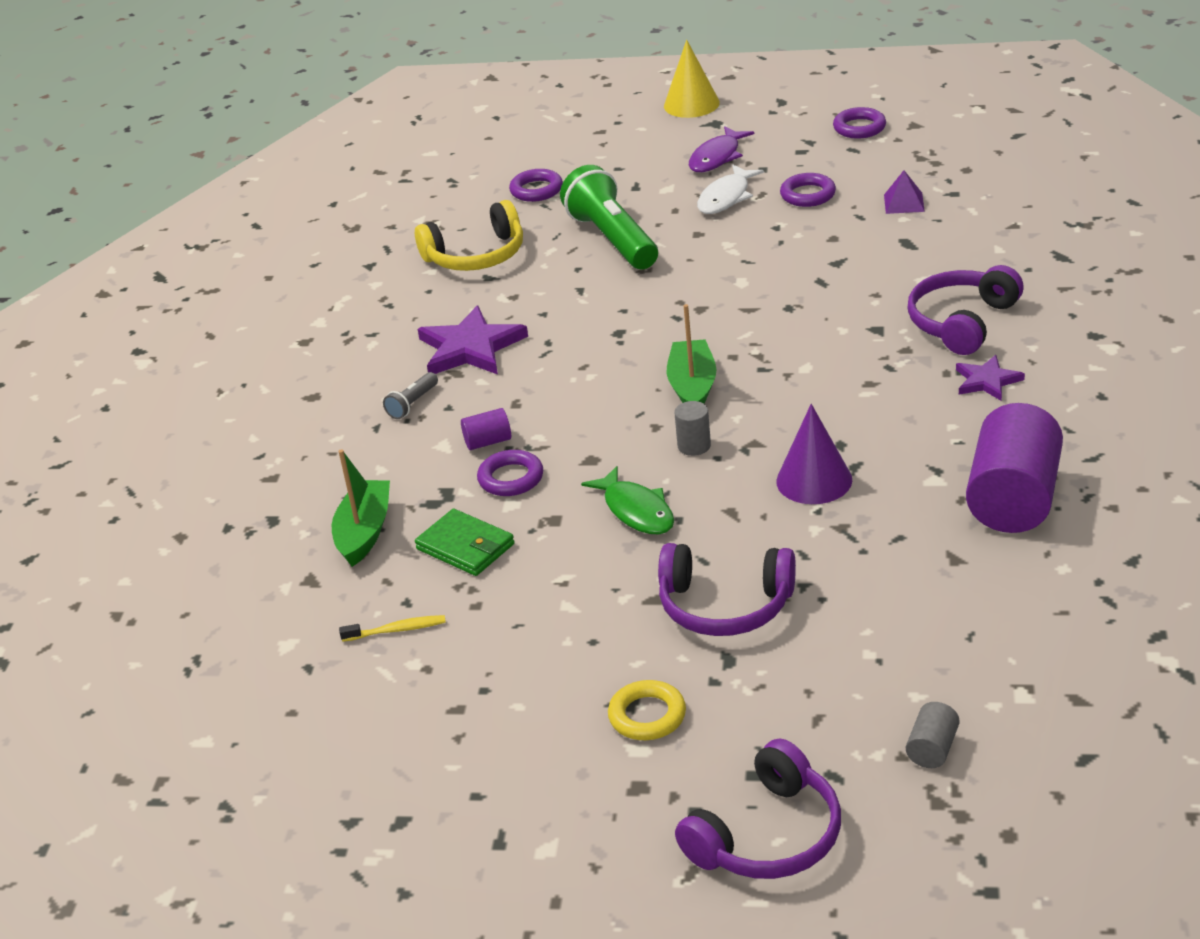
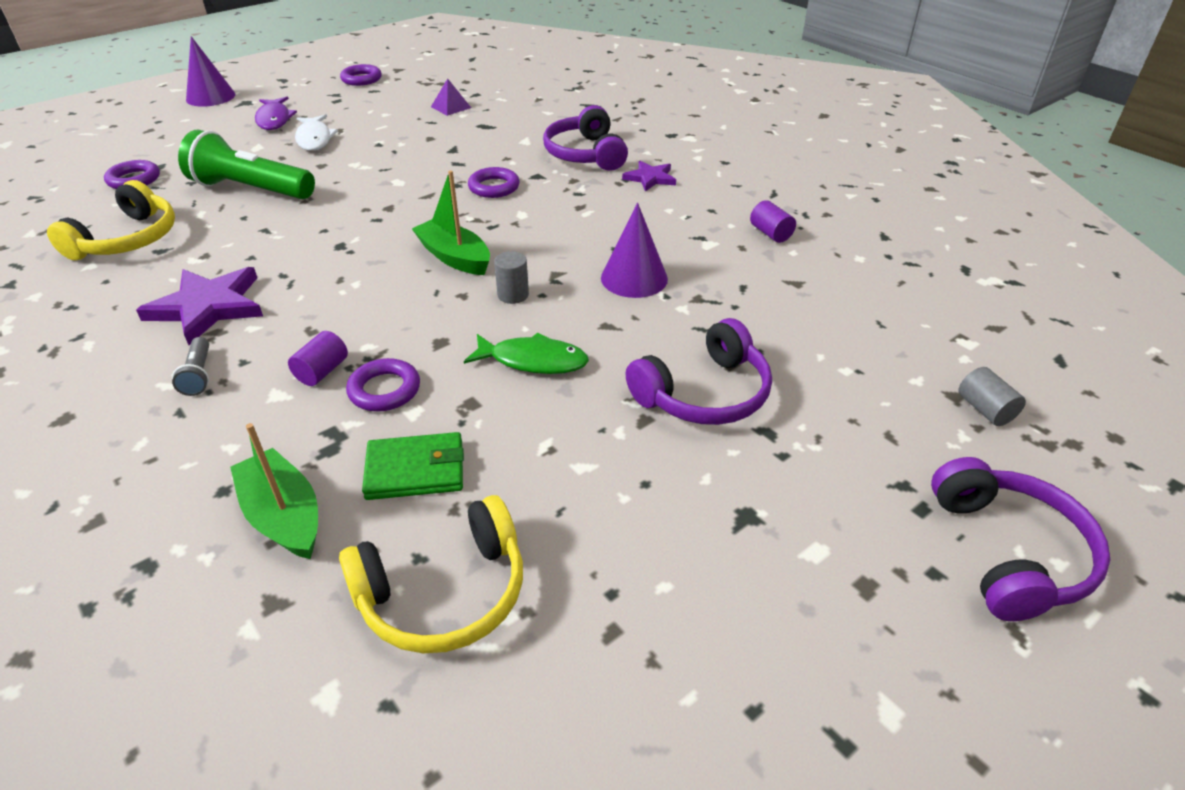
camera: 50 degrees left, 5 degrees up
(397, 630) = (444, 593): yellow toothbrush -> yellow headphones
(647, 716) = (779, 517): yellow ring -> none
(691, 104) = (210, 97): yellow cone -> purple cone
(808, 195) = (376, 121): purple ring -> purple ring (494, 187)
(1013, 499) = (770, 233): purple cylinder -> purple cylinder, size x0.43

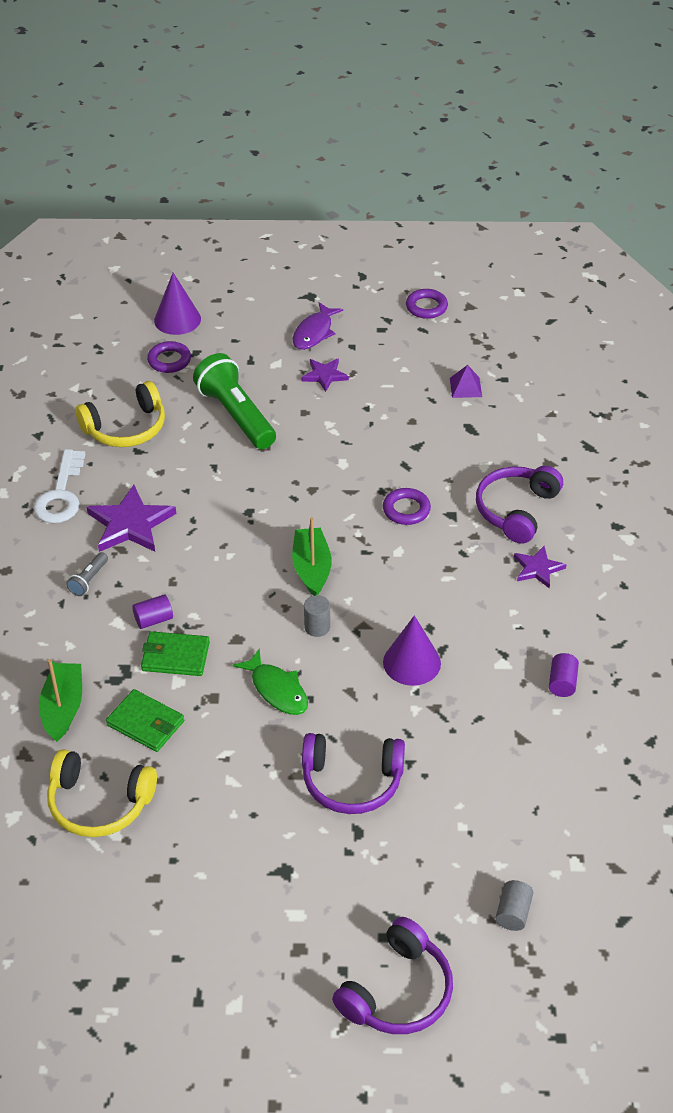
camera: 40 degrees right, 5 degrees up
(88, 319) = (61, 495): none -> white key
(210, 97) = (289, 274): purple cone -> purple cone (177, 319)
(314, 139) = (324, 375): white fish -> purple star
(384, 390) = (175, 656): purple ring -> green wallet

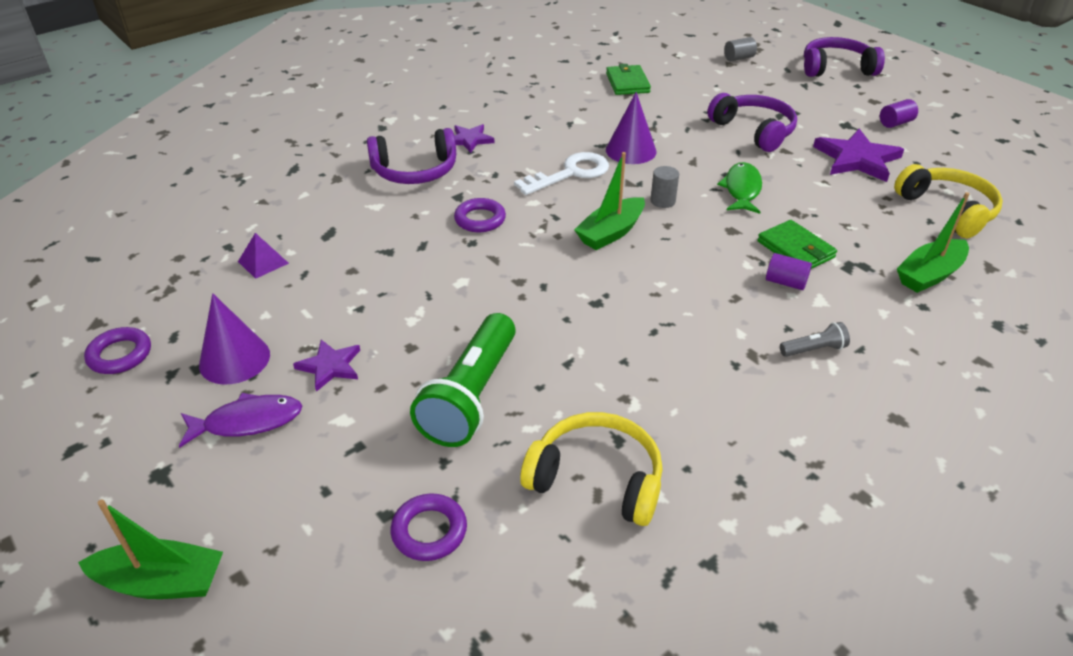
camera: 130 degrees left, 5 degrees down
(61, 495) = (759, 455): white key -> white key (570, 173)
(130, 524) = (717, 370): purple star -> purple star (857, 159)
(145, 723) = (865, 228): green wallet -> green wallet (627, 83)
(177, 319) = (326, 591): purple cone -> purple cone (234, 359)
(241, 280) = (161, 582): none -> green boat
(562, 683) = (563, 97): purple cylinder -> purple cylinder (895, 123)

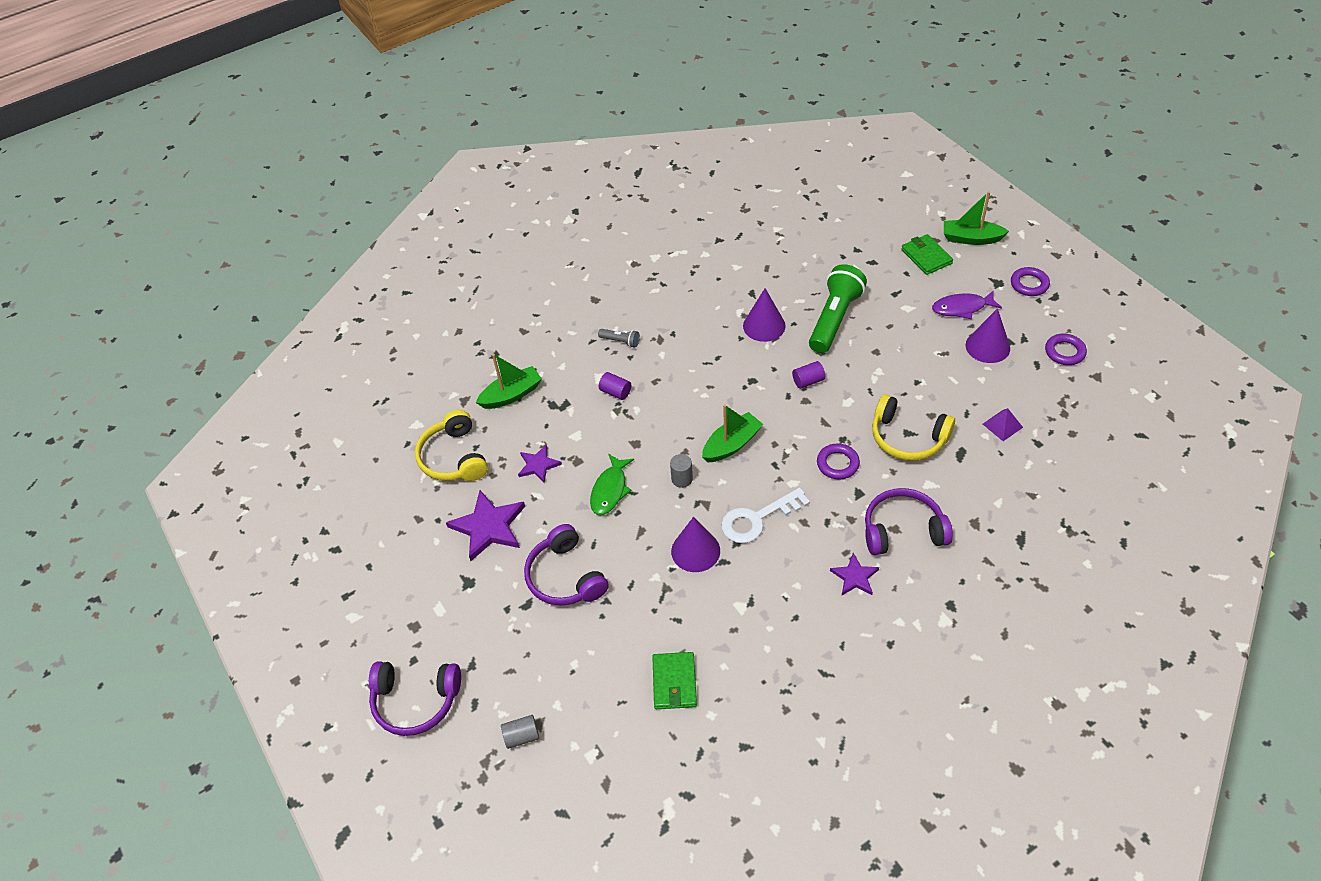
camera: 170 degrees left, 10 degrees up
(330, 366) = (924, 340): purple star -> purple star (538, 465)
(429, 531) = (850, 254): purple ring -> purple ring (1029, 284)
(588, 381) = (764, 326): none -> purple cone
(597, 479) = (766, 274): yellow headphones -> yellow headphones (907, 438)
(795, 249) = (595, 421): green wallet -> green wallet (926, 256)
(814, 349) = (620, 341): grey flashlight -> grey flashlight turned 150 degrees counterclockwise
(895, 123) = (418, 582): purple cylinder -> purple cylinder (808, 381)

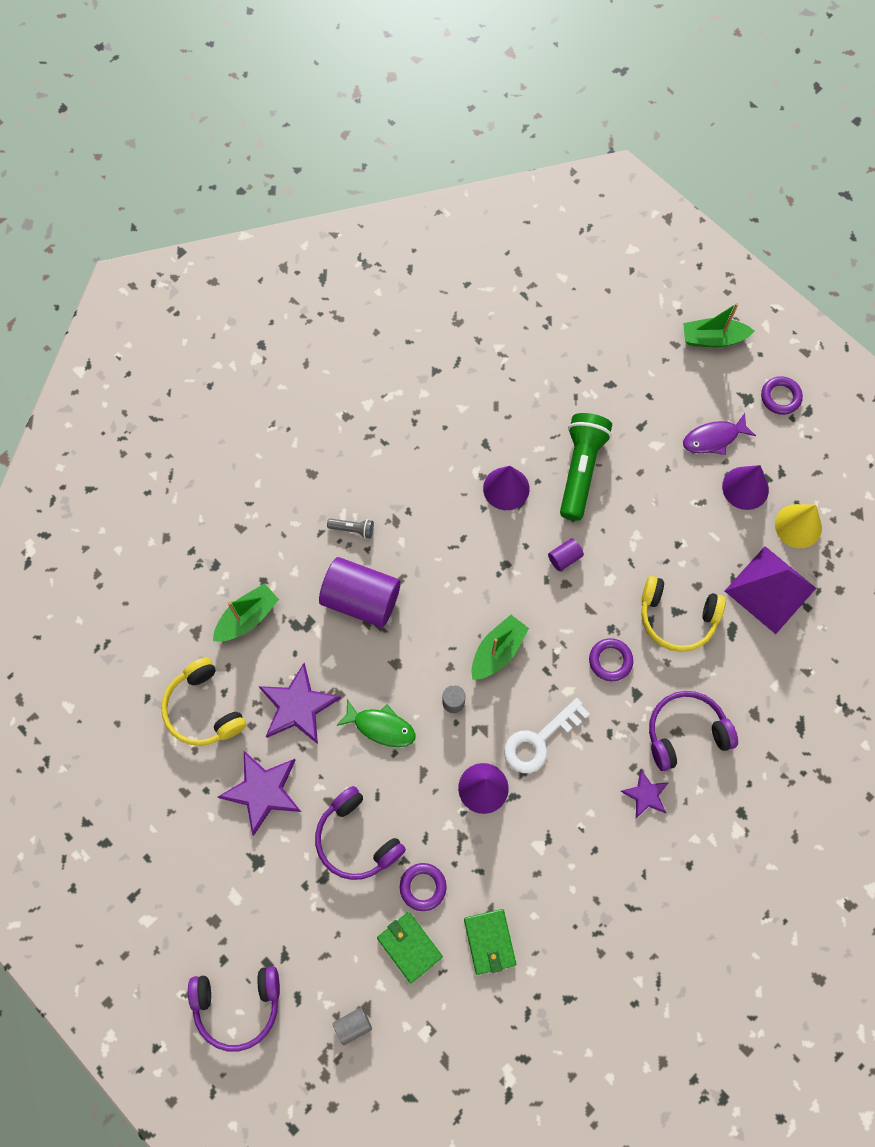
camera: 15 degrees left, 20 degrees up
(538, 465) = (298, 706): purple star -> purple star, size x1.73
(610, 490) = (381, 727): green fish -> green fish turned 75 degrees counterclockwise
(615, 392) = (361, 599): purple cylinder -> purple cylinder, size x2.31
(926, 256) = (668, 370): green wallet -> green wallet (409, 947)
(1002, 425) = (770, 589): purple pyramid -> purple pyramid, size x2.24
(1036, 379) = (798, 526): none -> yellow cone
(1064, 352) = (824, 485): purple ring -> purple ring (423, 887)

